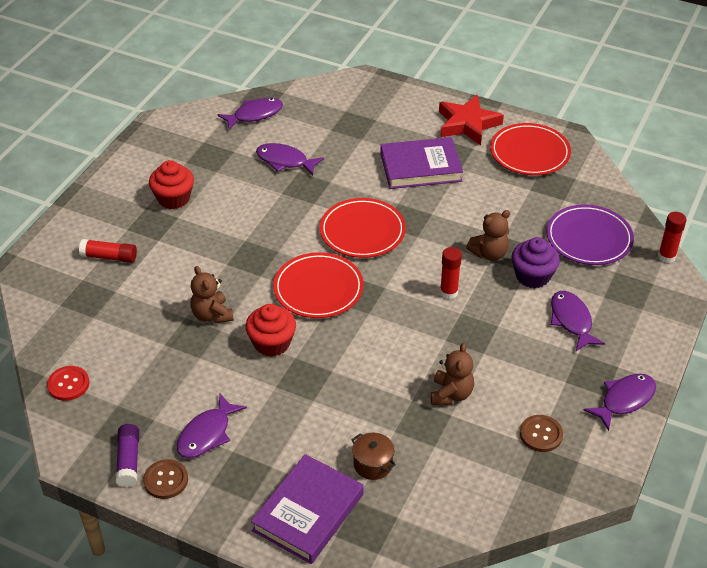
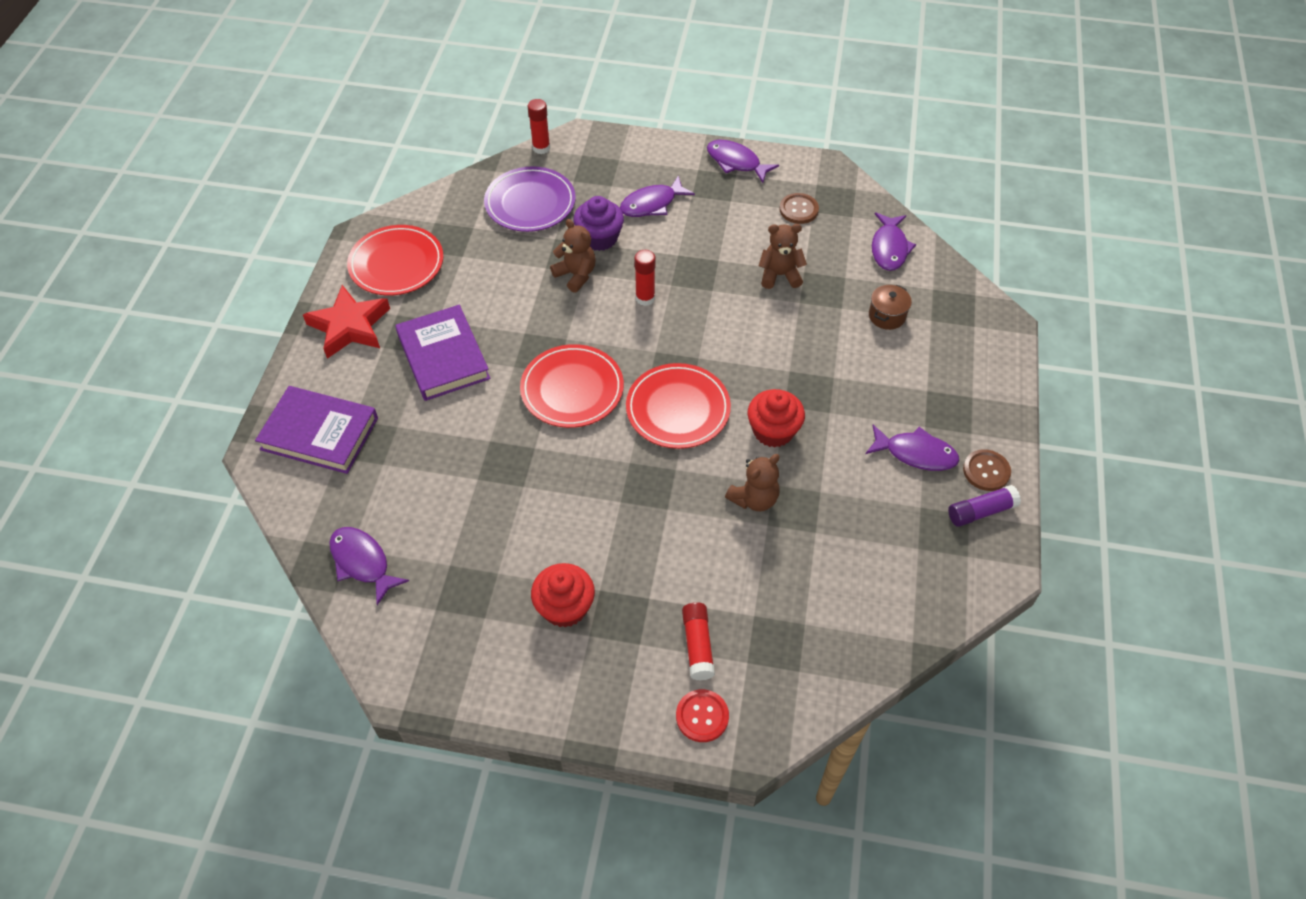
camera: 105 degrees left, 10 degrees up
(68, 384) = (913, 609): red button -> red button (702, 716)
(285, 161) = (459, 499): purple fish -> purple fish (889, 248)
(308, 512) = (961, 350): purple book -> purple book (319, 433)

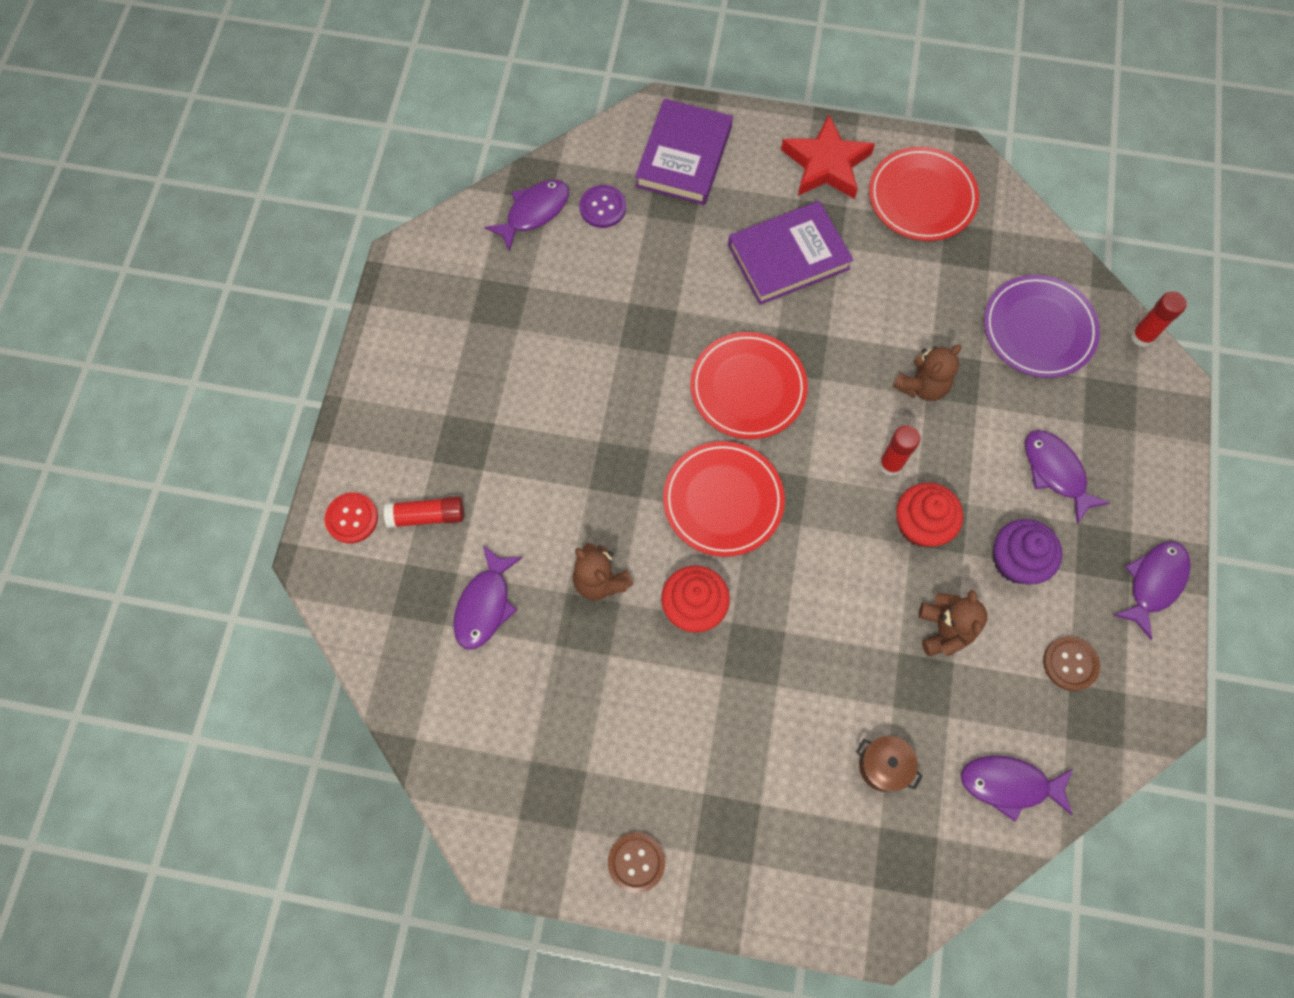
camera: 90 degrees right, 15 degrees up
(367, 501) = (603, 207): none -> purple button
(565, 607) = (476, 391): red cupcake -> red cupcake (921, 525)
(599, 238) = (987, 410): purple cupcake -> purple cupcake (1016, 561)
(915, 453) = (662, 775): purple fish -> purple fish (485, 605)
(981, 511) = (578, 845): purple glue stick -> none

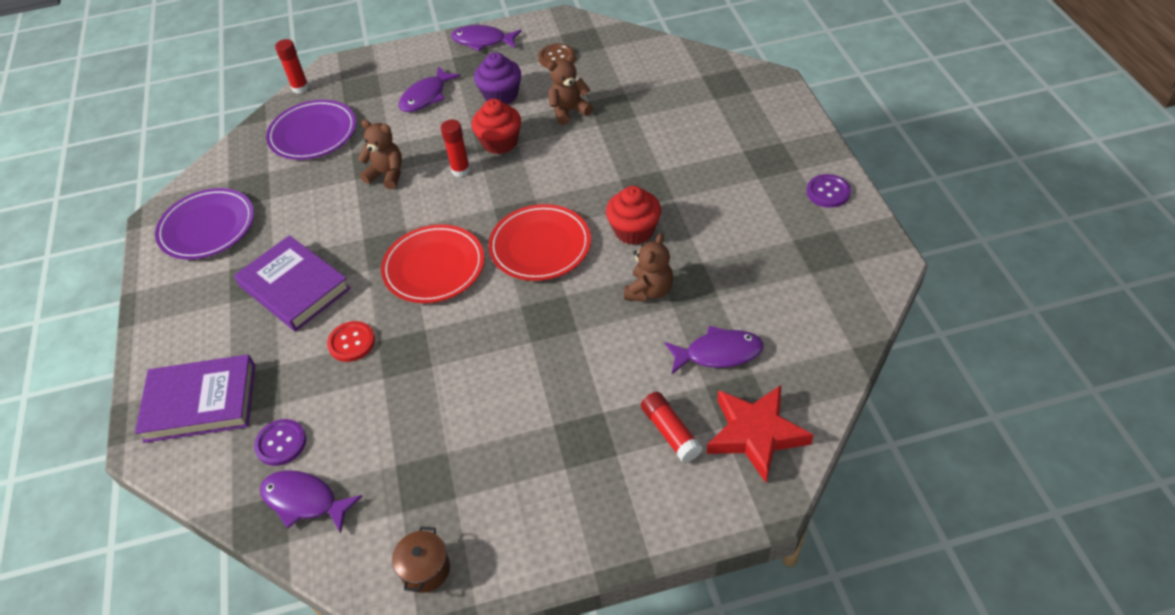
camera: 110 degrees left, 20 degrees down
(352, 518) = (710, 492): red button -> red button (351, 342)
(636, 862) = (828, 192): brown button -> purple button
(826, 164) = (186, 297): red star -> red star (755, 434)
(883, 766) = (676, 109): brown pot -> brown pot (425, 569)
(922, 197) = (207, 227): red plate -> purple plate
(1009, 784) = (648, 59): purple fish -> none

